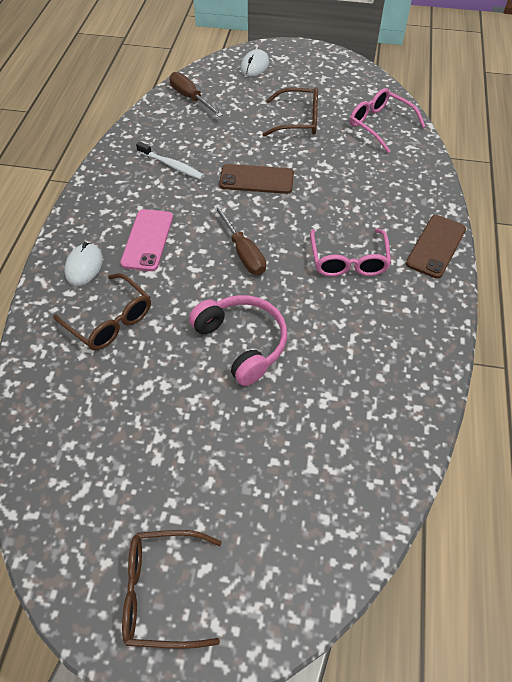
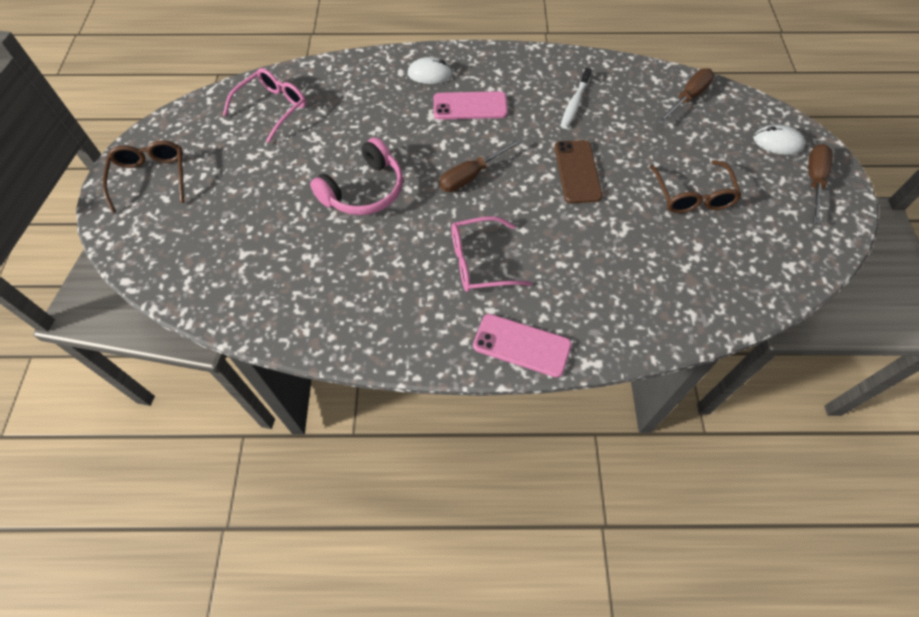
camera: 80 degrees right, 5 degrees up
(109, 320) = (376, 101): brown glasses -> none
(297, 60) = (814, 181): none -> brown screwdriver
(380, 125) = (721, 279): pink glasses -> pink glasses (272, 109)
(436, 246) = (521, 345): brown phone -> pink phone

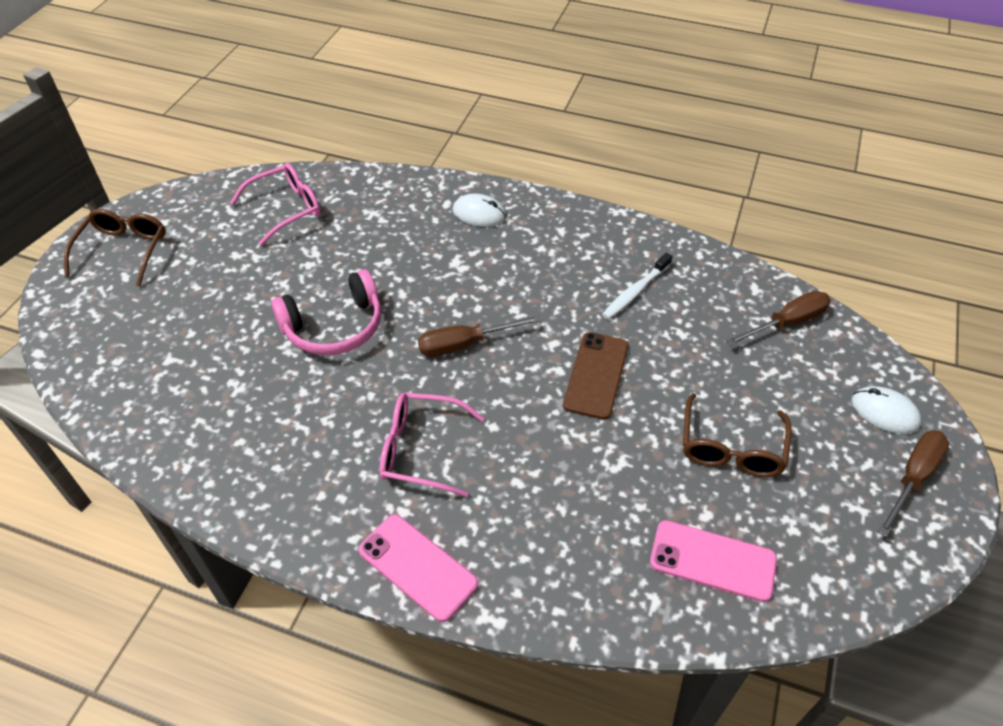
camera: 20 degrees right, 10 degrees down
(470, 106) = (506, 263): pink phone -> pink phone (712, 561)

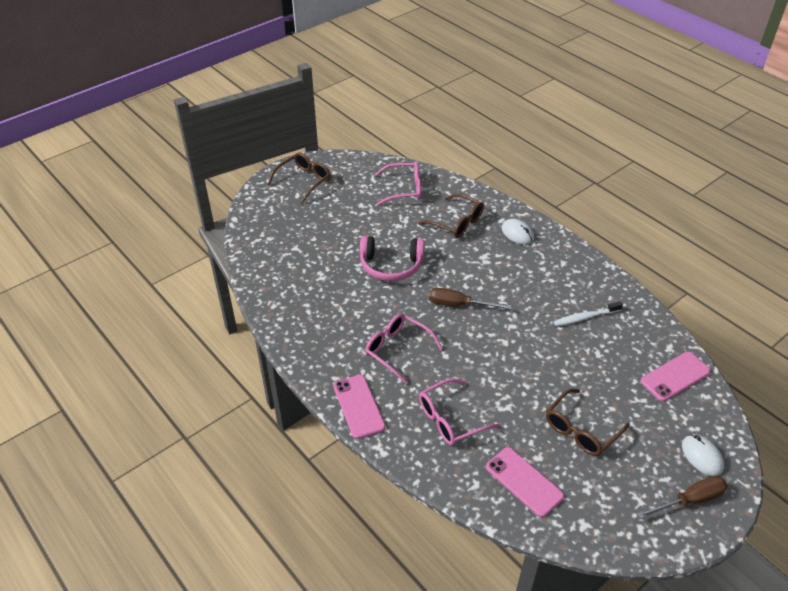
camera: 30 degrees right, 5 degrees down
(388, 229) = (456, 222): none -> brown glasses
(560, 517) = (451, 419): none -> pink glasses
(596, 375) = (525, 354): brown phone -> none
(787, 323) = (675, 377): brown screwdriver -> pink phone

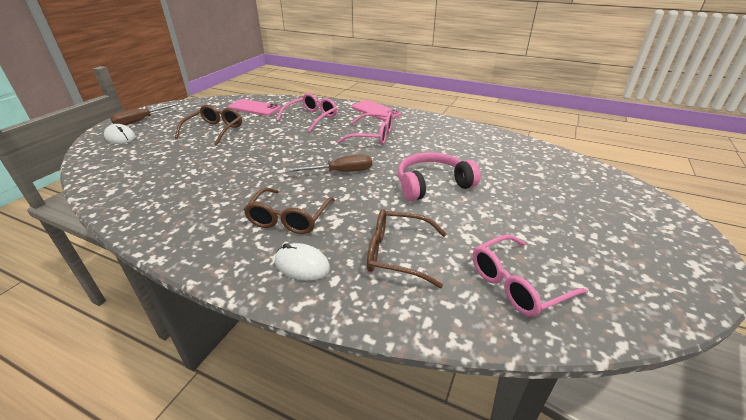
camera: 155 degrees right, 10 degrees down
(303, 181) = (656, 247): brown glasses -> brown glasses (289, 218)
(585, 317) = (202, 193): white toothbrush -> none
(675, 377) = (117, 172): pink phone -> none

